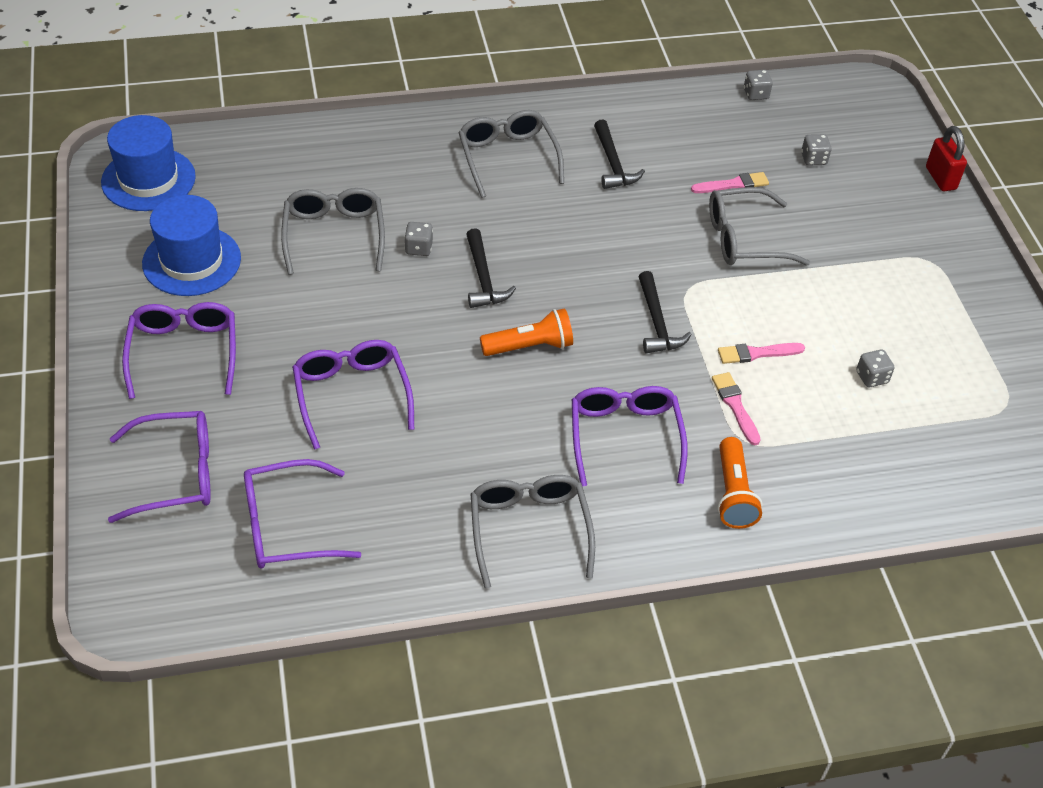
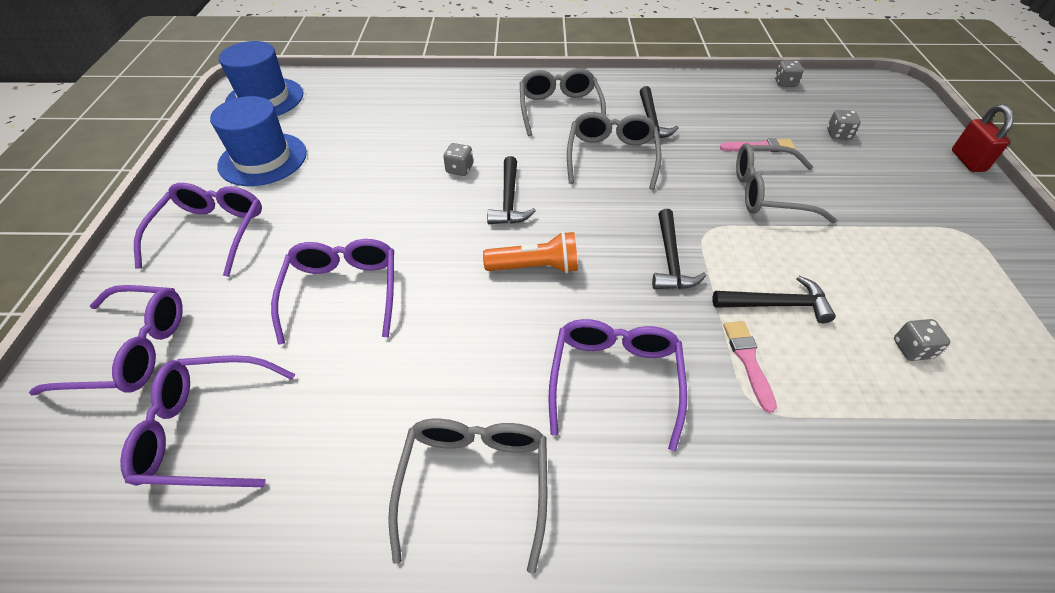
camera: 15 degrees right, 0 degrees up
(334, 235) = (390, 152): grey glasses -> grey glasses (611, 157)
(733, 494) = (737, 475): orange flashlight -> none
(757, 353) = (776, 304): pink brush -> black hammer

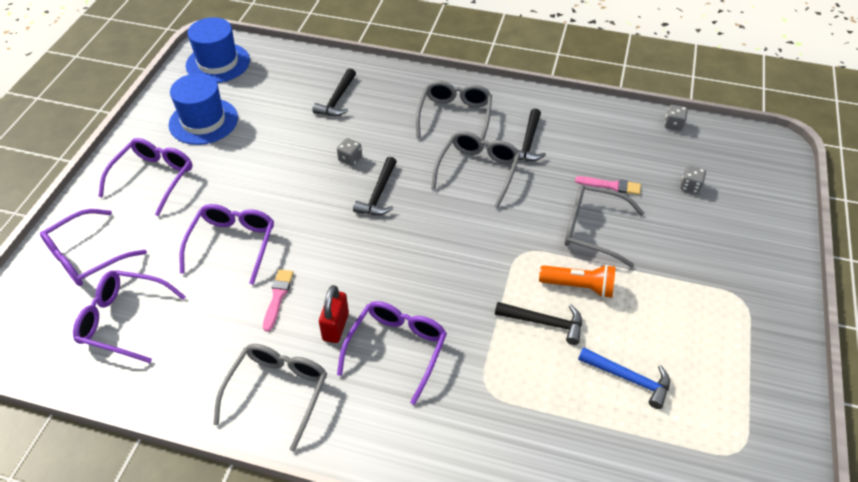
camera: 15 degrees right, 0 degrees up
(131, 350) = (87, 256): purple glasses -> purple glasses turned 120 degrees clockwise
(535, 267) = (376, 254): orange flashlight -> orange flashlight (579, 286)
(670, 259) = (481, 270): black hammer -> black hammer (337, 99)
(748, 361) = (499, 358): pink brush -> pink brush (278, 297)
(912, 349) = (628, 378): grey dice -> blue hammer
(967, 161) = (793, 235): red padlock -> red padlock (335, 327)

